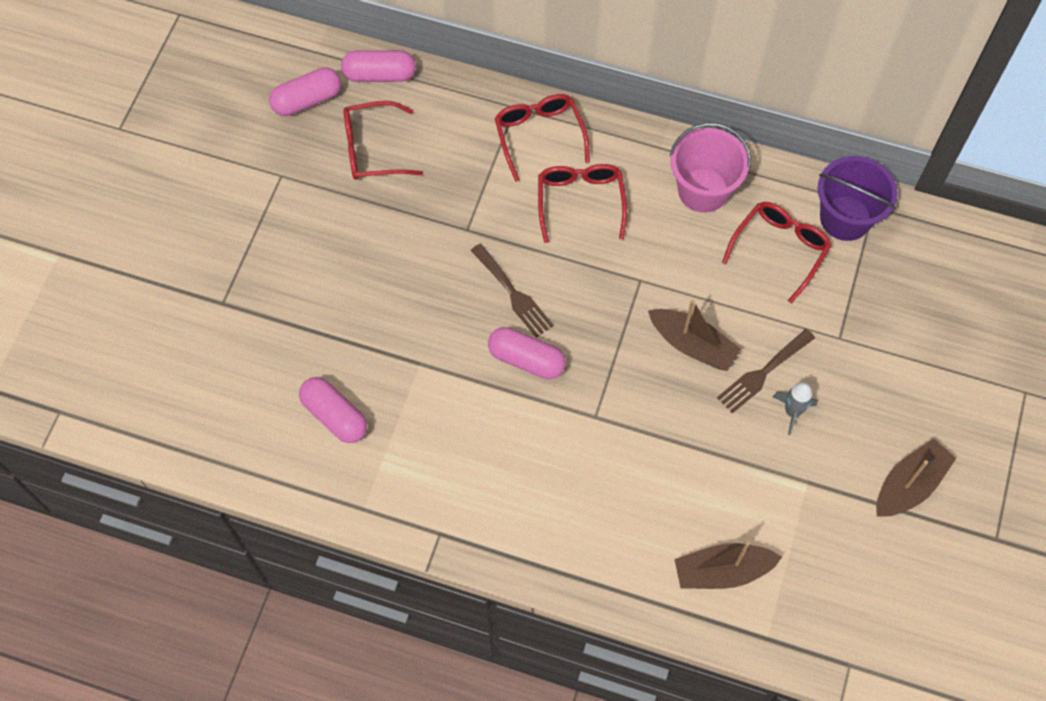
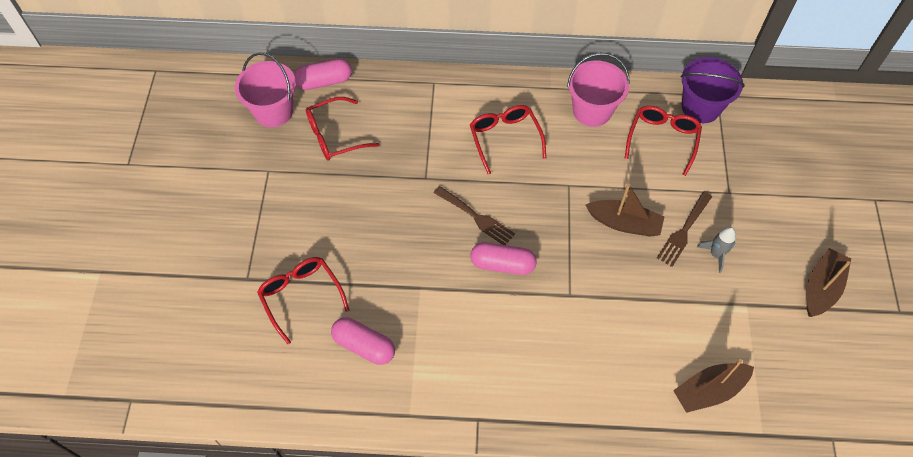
camera: 15 degrees left, 5 degrees down
(307, 100) = (273, 111): pink capsule -> pink bucket
(539, 136) = (459, 99): red glasses -> red glasses (301, 297)

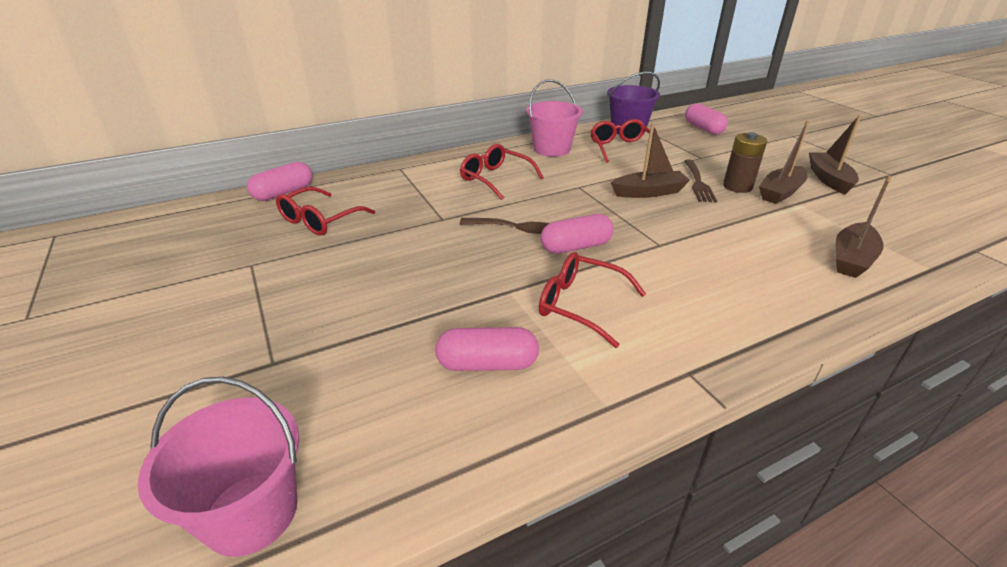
camera: 30 degrees left, 25 degrees down
(273, 111) = (234, 224): pink bucket -> pink bucket (251, 513)
(301, 297) = (366, 351): red glasses -> red glasses (581, 305)
(715, 254) = (737, 186): grey rocket -> brown battery
(748, 282) = (780, 192): none -> brown boat
(786, 141) = (703, 129): none -> pink capsule

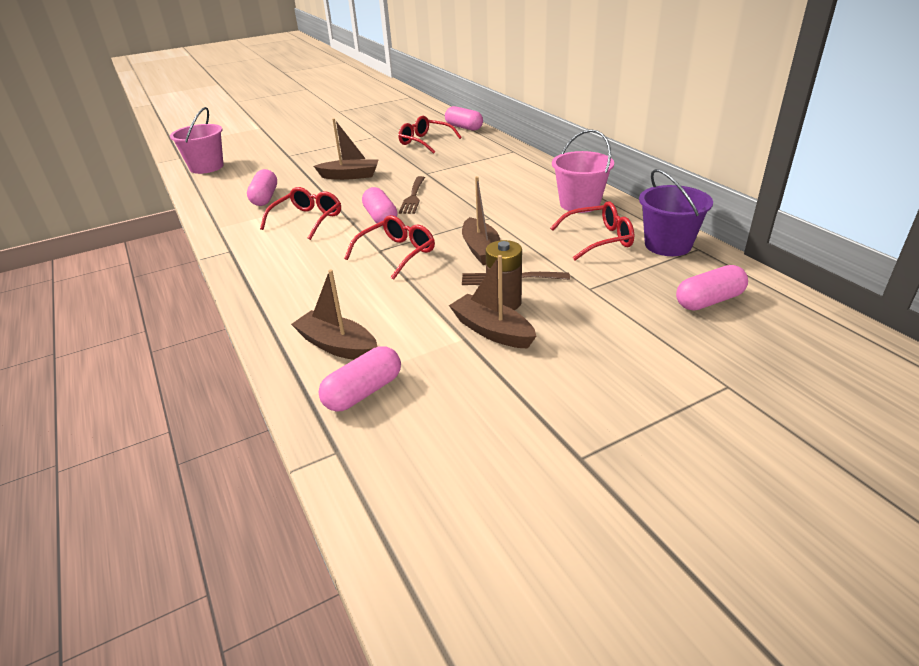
camera: 90 degrees right, 0 degrees up
(496, 179) = (499, 184): red glasses -> red glasses (396, 254)
(829, 179) = (542, 381): brown boat -> brown boat (350, 176)
(901, 243) = (363, 392): none -> pink capsule

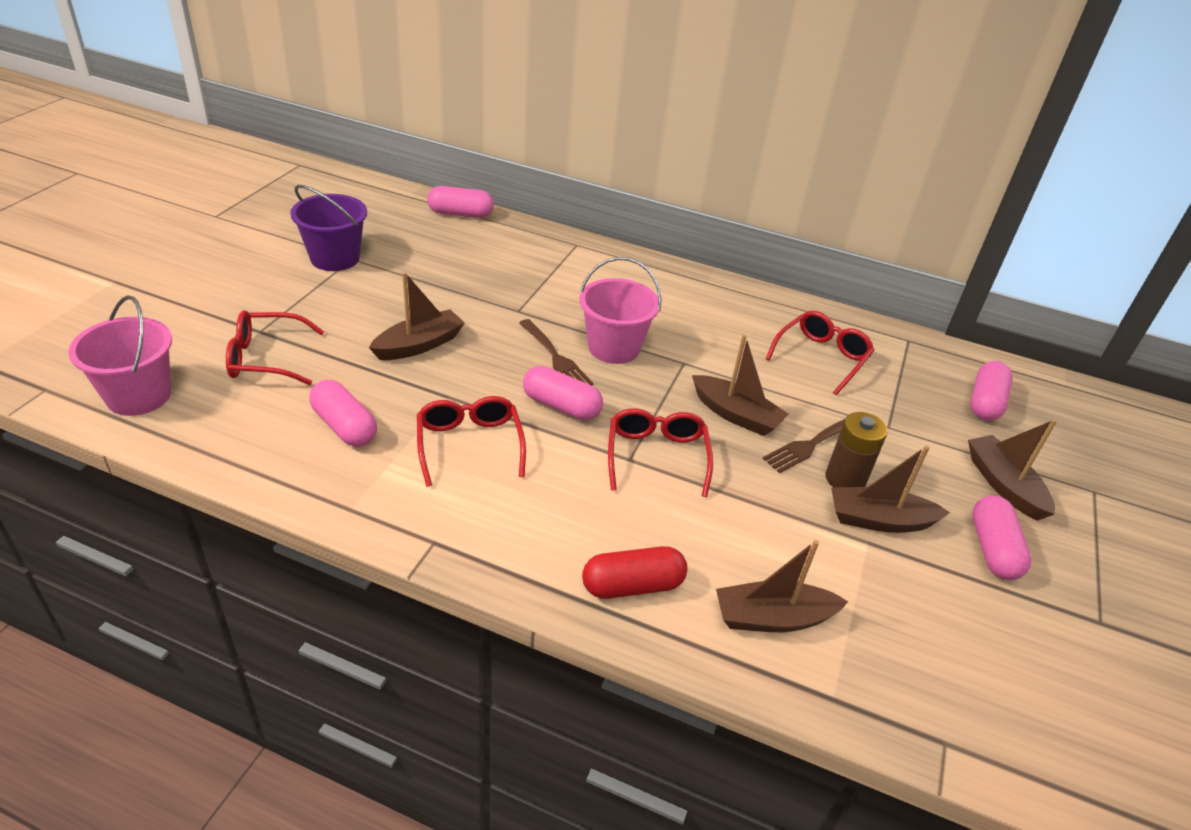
camera: 45 degrees left, 5 degrees up
(288, 301) = (632, 585): none -> red capsule
(363, 392) = (874, 660): pink capsule -> pink capsule (993, 549)
(425, 142) = (443, 253): red glasses -> red glasses (267, 358)
(579, 204) = (746, 311): pink bucket -> pink bucket (614, 347)
(636, 350) = (1004, 485): none -> brown boat
(668, 245) = (882, 344): purple bucket -> purple bucket (335, 258)

